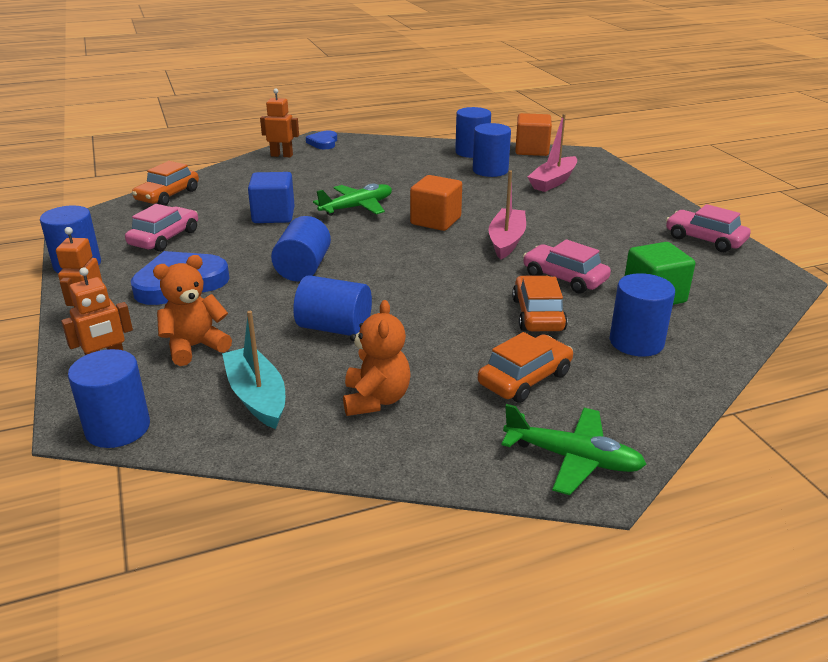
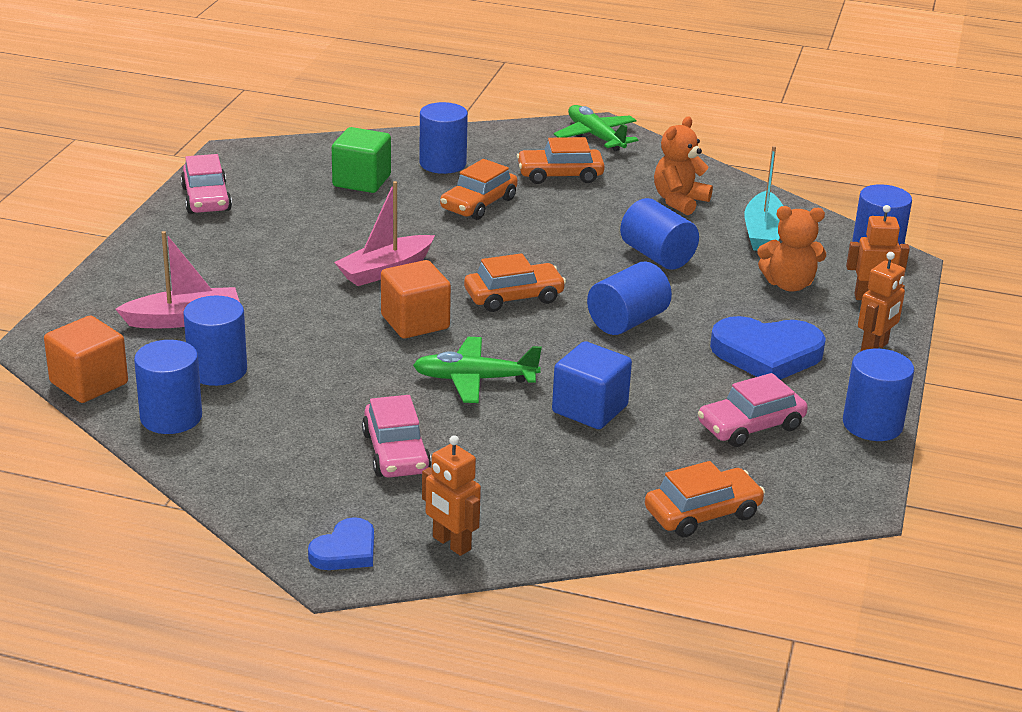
camera: 145 degrees left, 0 degrees up
(400, 255) = (514, 297): none -> orange car
(564, 278) = (402, 219): pink car -> pink car (396, 452)

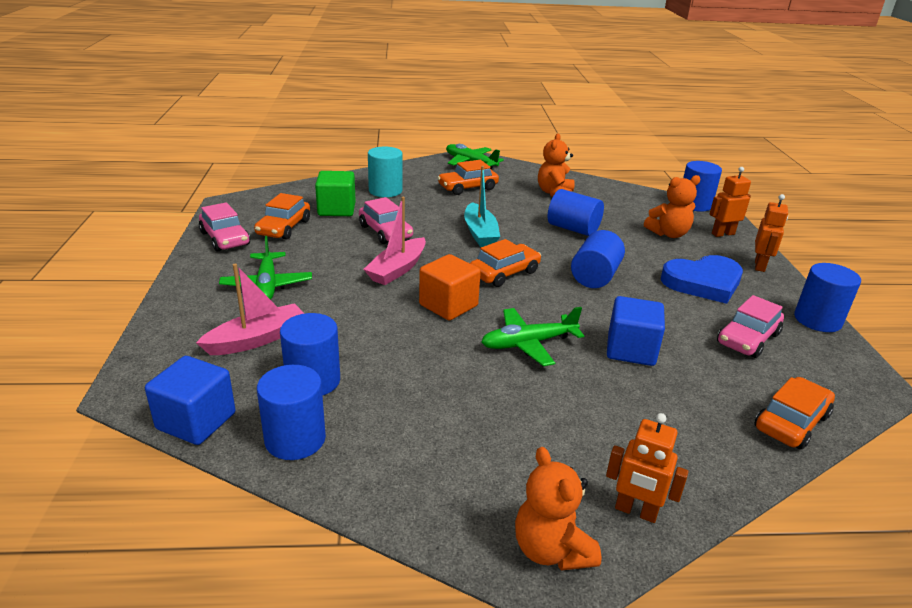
camera: 20 degrees left, 0 degrees up
(89, 383) = (196, 421): orange cube -> blue cube
(224, 263) = (267, 285): none -> green plane
(345, 550) = (551, 549): blue heart -> orange teddy bear
(396, 452) = (518, 426): pink car -> pink car (385, 232)
(442, 163) = (385, 191): blue cylinder -> turquoise cylinder
(478, 204) = (429, 213): orange car -> orange car (284, 228)
(763, 233) = (621, 204): turquoise boat -> turquoise boat (480, 233)

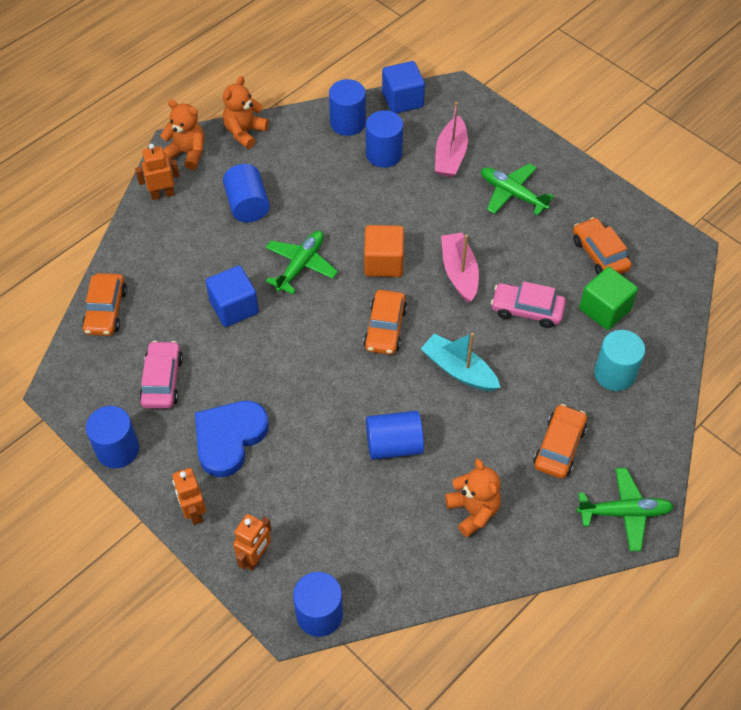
camera: 140 degrees right, 25 degrees up
(225, 238) = (613, 211): pink car -> none
(595, 276) = (317, 378): blue cylinder -> blue cylinder (247, 205)
(668, 234) = (305, 510): orange teddy bear -> orange teddy bear (244, 132)

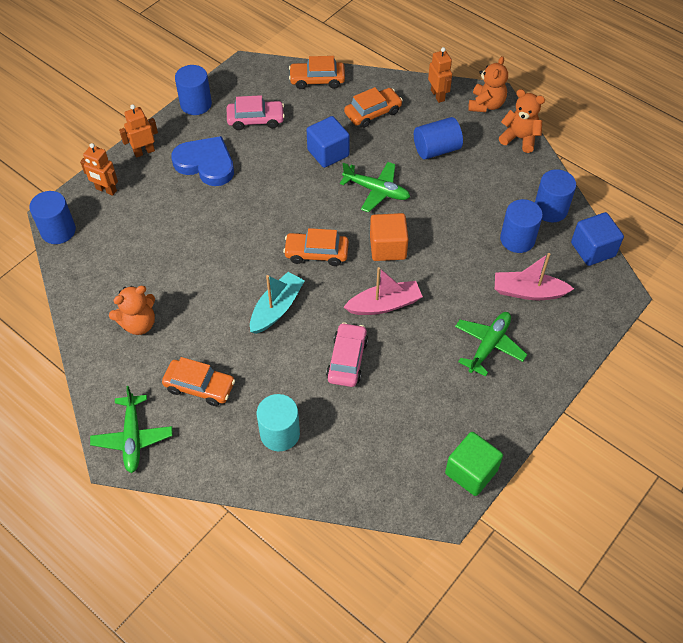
camera: 85 degrees right, 0 degrees up
(394, 445) = (200, 266): blue cylinder -> none
(599, 254) = (424, 423): orange car -> orange car (373, 113)
(604, 309) = (355, 426): green cube -> green cube (471, 472)

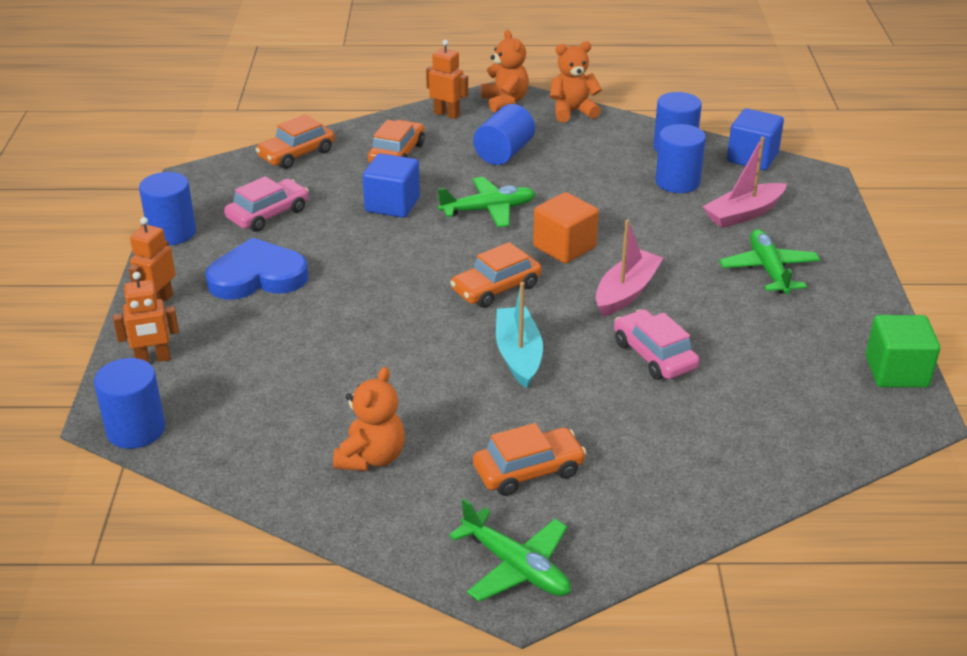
camera: 40 degrees left, 20 degrees down
(280, 433) = (676, 456): turquoise cylinder -> none

